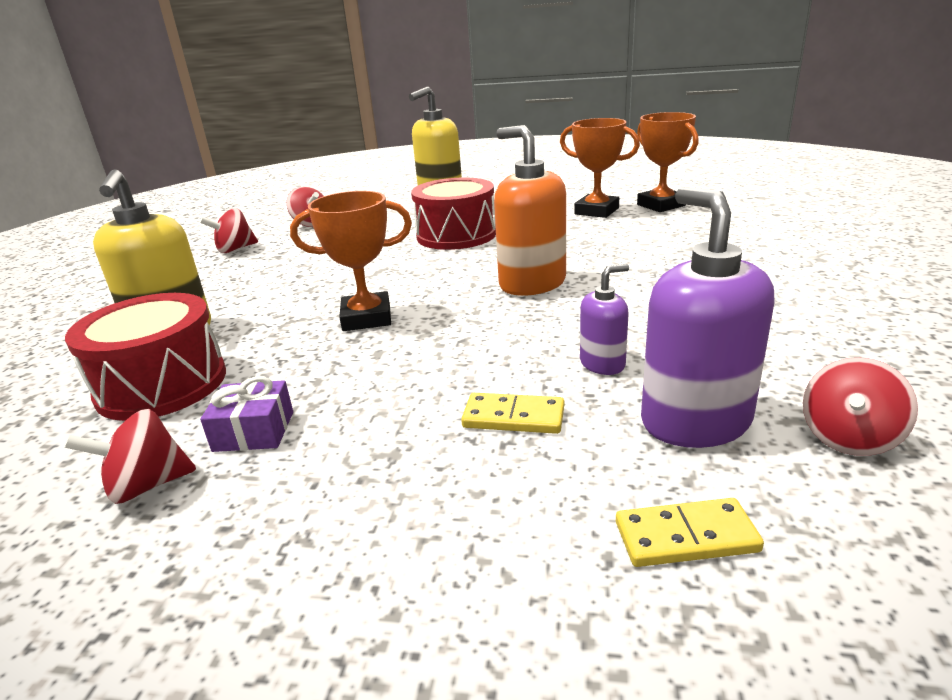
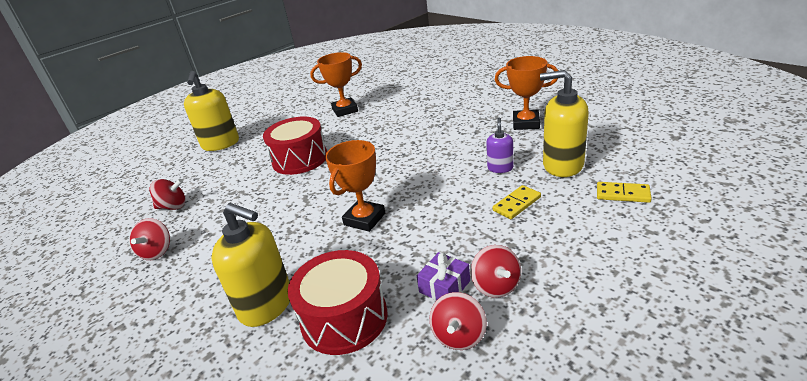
camera: 50 degrees left, 5 degrees up
(532, 283) = (400, 157): orange soap dispenser -> none
(661, 205) = (369, 93): orange trophy -> orange trophy (526, 123)
(685, 536) = (622, 194): yellow domino -> yellow domino turned 75 degrees clockwise
(695, 421) = (562, 165): purple soap dispenser -> yellow soap dispenser
(849, 438) = (600, 143): red spinning top -> red spinning top (496, 286)

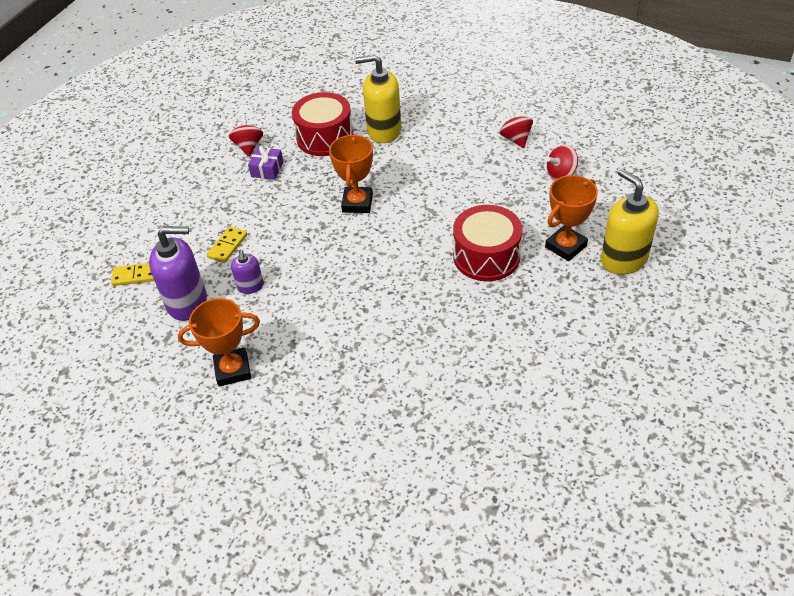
camera: 155 degrees right, 15 degrees up
(345, 110) = (507, 360): orange trophy -> orange trophy (566, 246)
(496, 286) = (232, 178): red spinning top -> none
(562, 165) = (187, 302): yellow soap dispenser -> purple soap dispenser

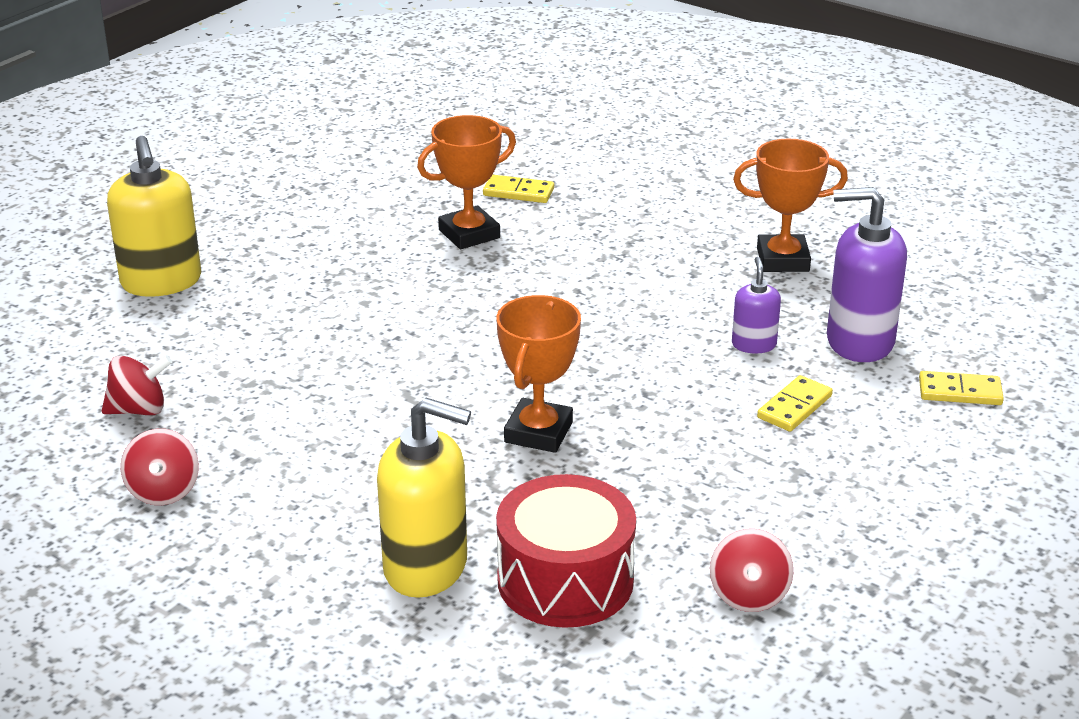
camera: 170 degrees left, 15 degrees down
(267, 169) = (709, 532): purple gift -> none
(438, 407) = (518, 192): none -> yellow domino
(486, 256) = (359, 319): red drum -> none
(566, 246) = (229, 310): orange trophy -> orange trophy (469, 234)

